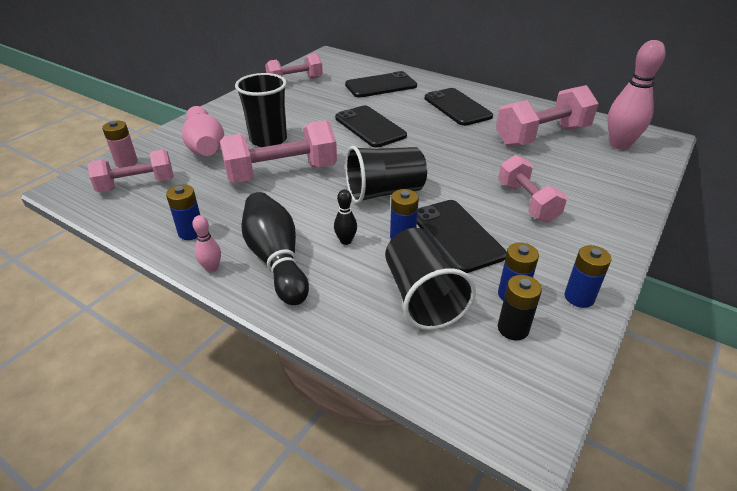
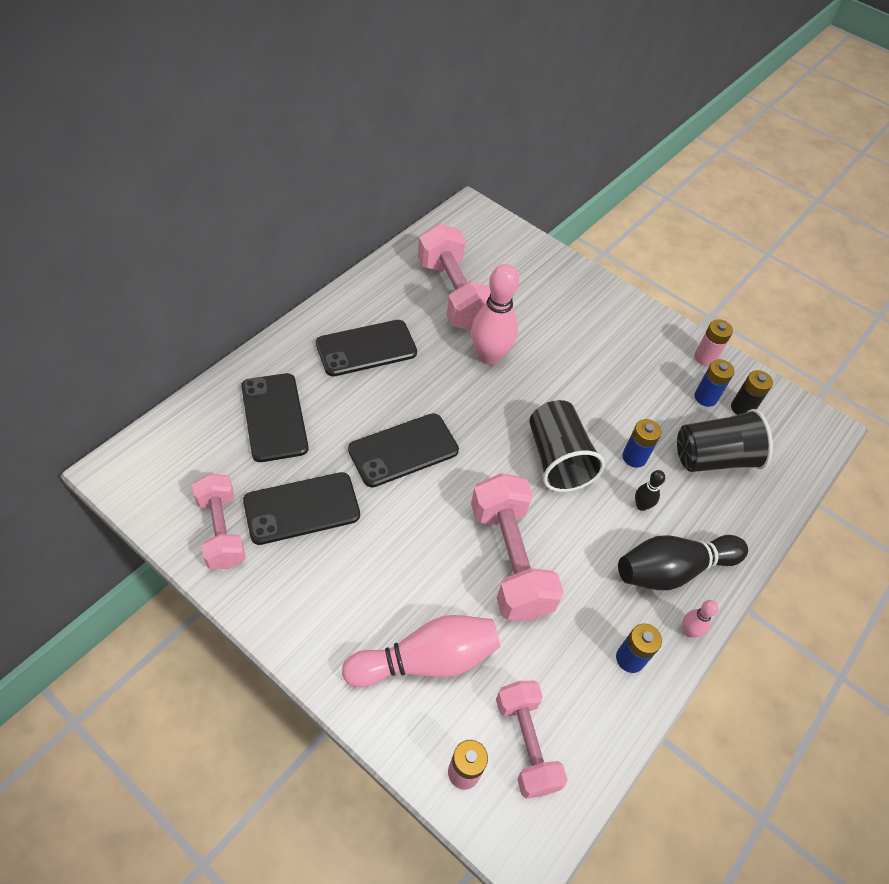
camera: 90 degrees left, 15 degrees up
(268, 140) = (420, 574): black cup -> none
(456, 235) = (631, 414): black phone -> black phone (302, 508)
(527, 202) = (579, 348): pink dumbbell -> none
(579, 297) = (705, 358): blue battery -> pink battery
(619, 145) = (480, 244): pink bowling pin -> pink bowling pin (489, 356)

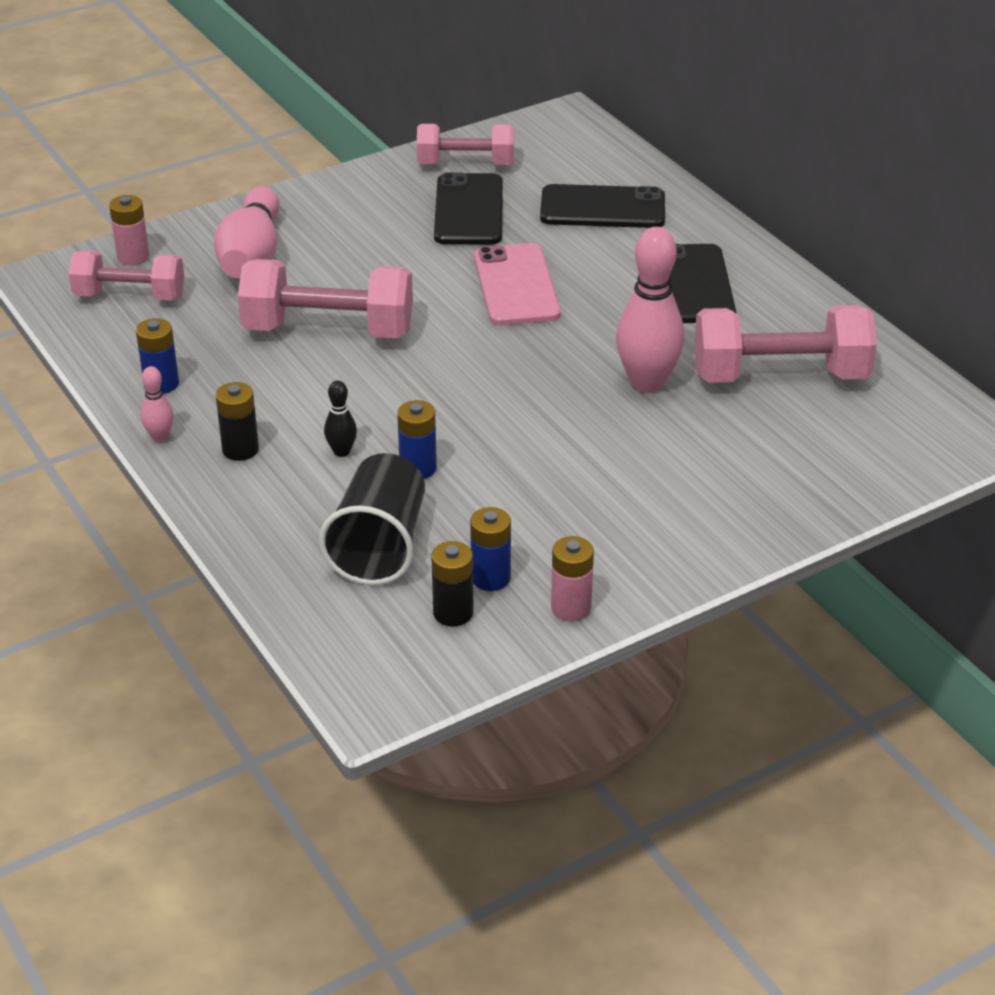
camera: 115 degrees right, 15 degrees down
(403, 450) = (516, 286): black phone -> pink phone
(557, 459) = (447, 399): black cup -> none
(672, 570) = (240, 449): black bowling pin -> black battery

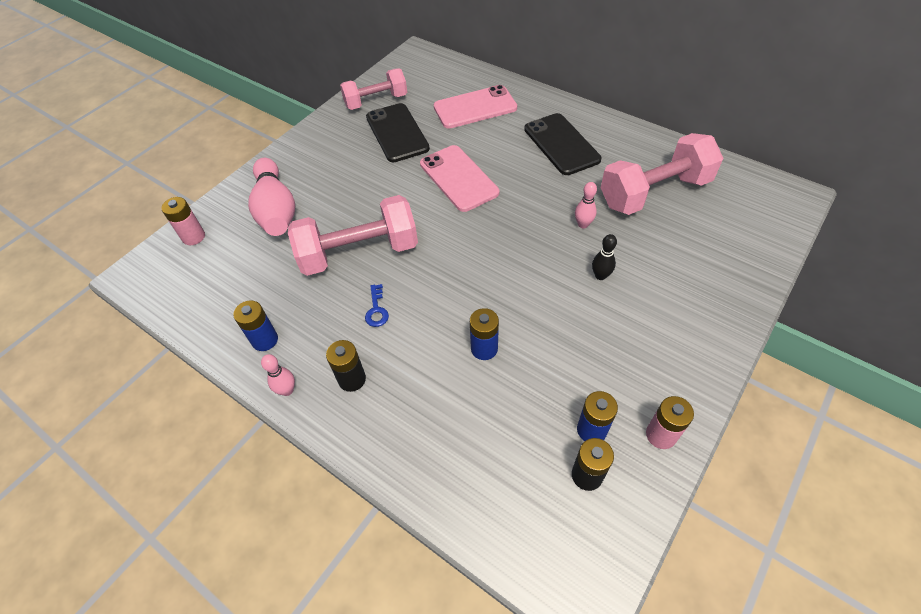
camera: 20 degrees left, 15 degrees up
(130, 296) = (206, 270): pink dumbbell -> none
(312, 393) = (376, 310): none -> blue key
(341, 451) = (424, 354): black bowling pin -> black bowling pin (600, 276)
(379, 546) = (499, 432): black cup -> none
(602, 208) = (475, 107): black phone -> pink phone
(647, 382) = (583, 224): pink bowling pin -> pink bowling pin, size x0.46

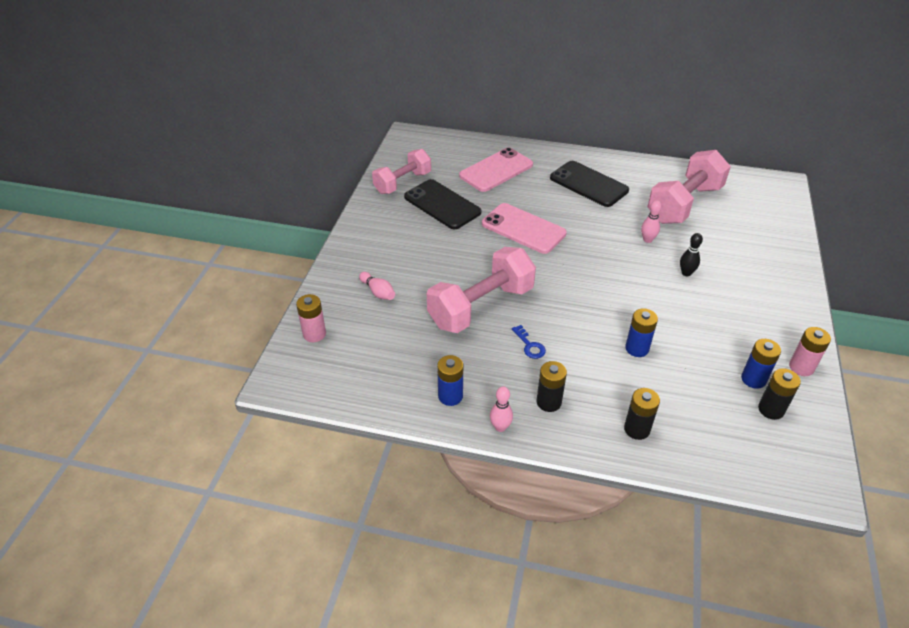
camera: 25 degrees left, 10 degrees down
(276, 210) = (378, 292): pink bowling pin -> pink bowling pin, size x0.46
(419, 443) = (637, 429): none -> black battery

